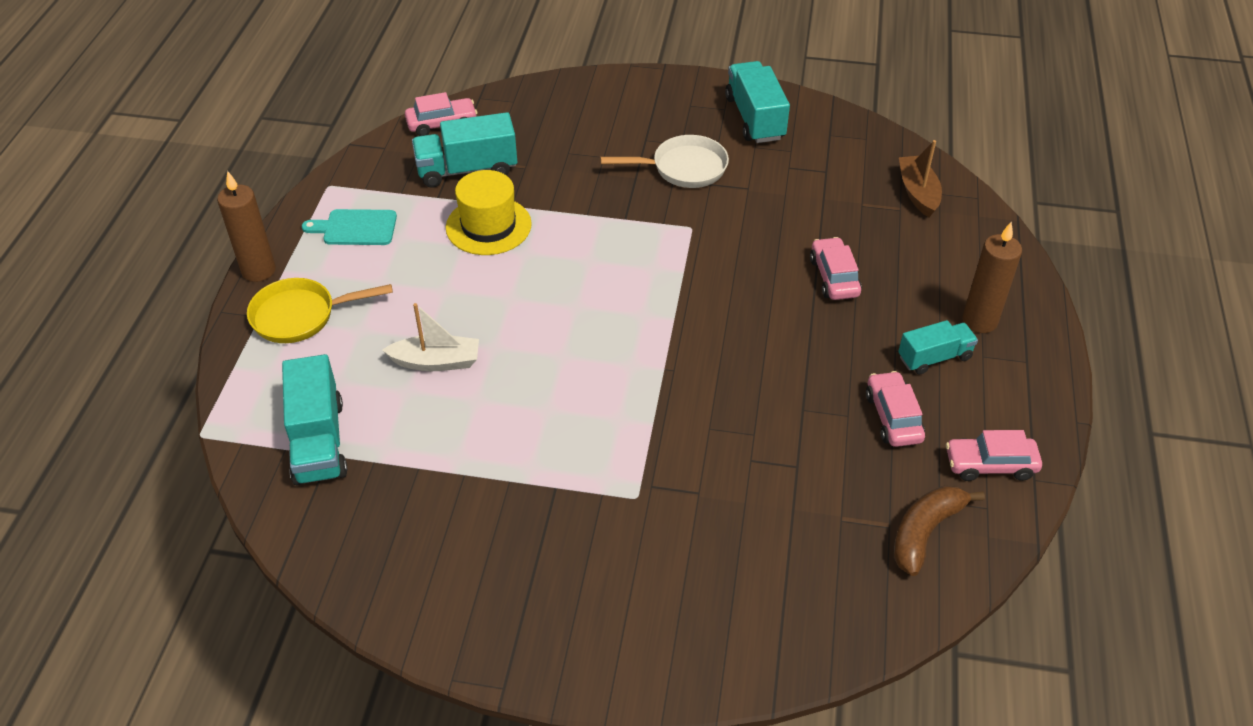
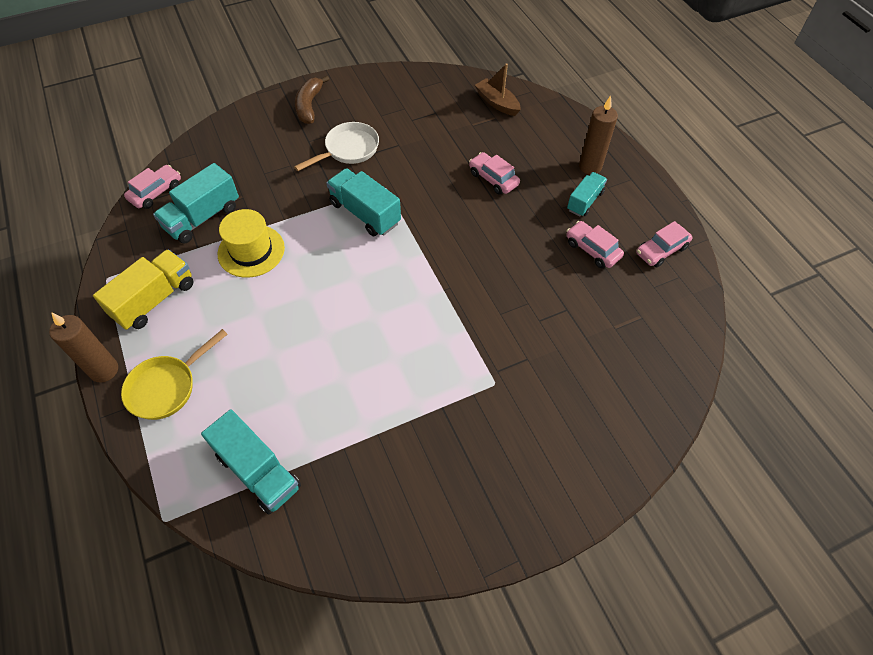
camera: 35 degrees left, 10 degrees up
(356, 228) = (154, 300): turquoise cutting board -> yellow truck
(436, 362) = (294, 366): white boat -> none
(755, 118) = (366, 96): turquoise truck -> turquoise truck (365, 213)
(925, 532) = (661, 310): brown banana -> brown banana (309, 106)

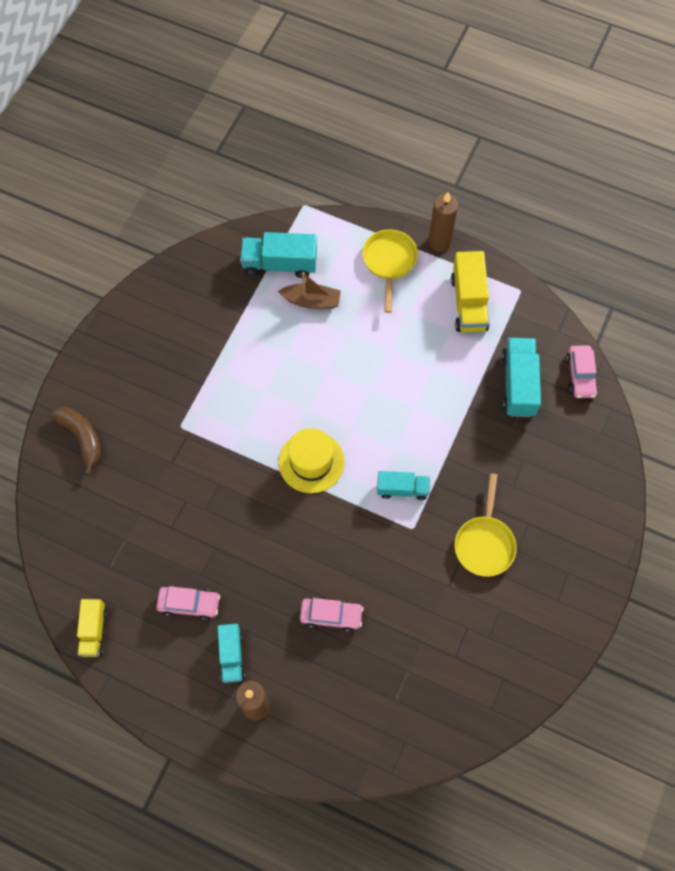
camera: 140 degrees right, 10 degrees up
(251, 251) = (449, 388): yellow hat -> yellow hat (311, 462)
(309, 106) = (574, 564): brown banana -> brown banana (82, 438)
(348, 149) = (484, 543): white pan -> yellow pan
(365, 213) = (402, 489): turquoise truck -> turquoise truck, size x0.64
(497, 103) = (410, 723): brown boat -> brown boat (311, 301)
(661, 250) = (130, 651): pink car -> none
(683, 281) = (94, 631): none -> yellow truck

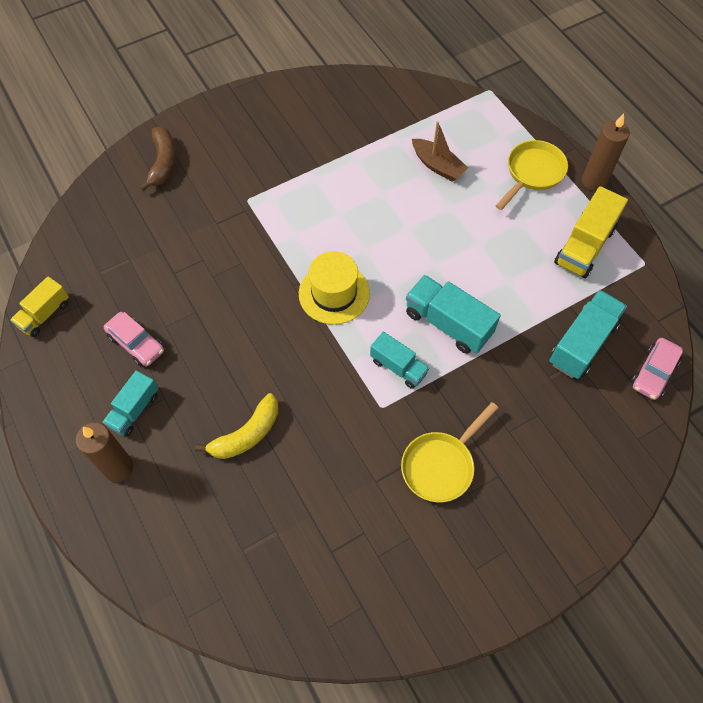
camera: 35 degrees right, 5 degrees down
(279, 264) = (432, 123): turquoise truck -> turquoise truck (448, 324)
(331, 615) = (247, 434): pink car -> yellow banana

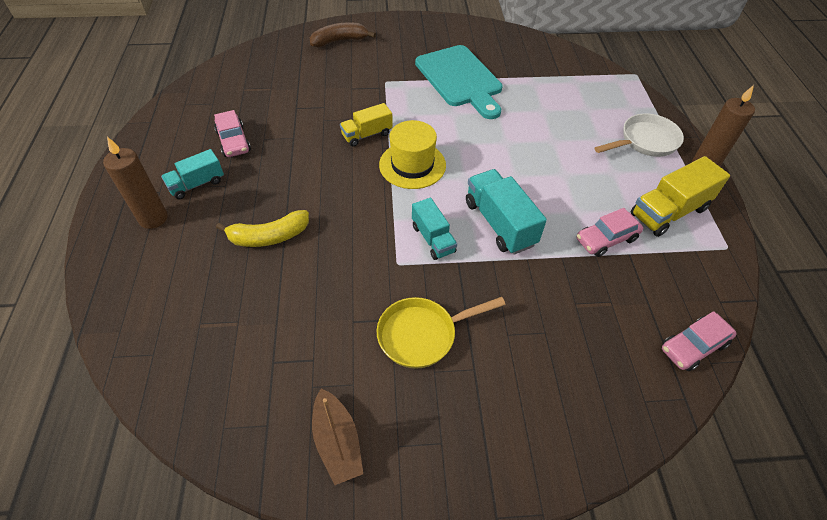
camera: 25 degrees right, 10 degrees down
(44, 314) = (185, 100): yellow truck -> yellow truck (367, 135)
(163, 163) = (339, 41): brown banana -> brown banana turned 135 degrees counterclockwise
(322, 165) = (460, 79): none -> turquoise cutting board
(437, 166) = (559, 109): brown boat -> brown boat (337, 442)
(532, 173) = (645, 141): yellow pan -> white pan
(545, 299) = (606, 239): none -> pink car
(582, 343) = (626, 289): turquoise truck -> none

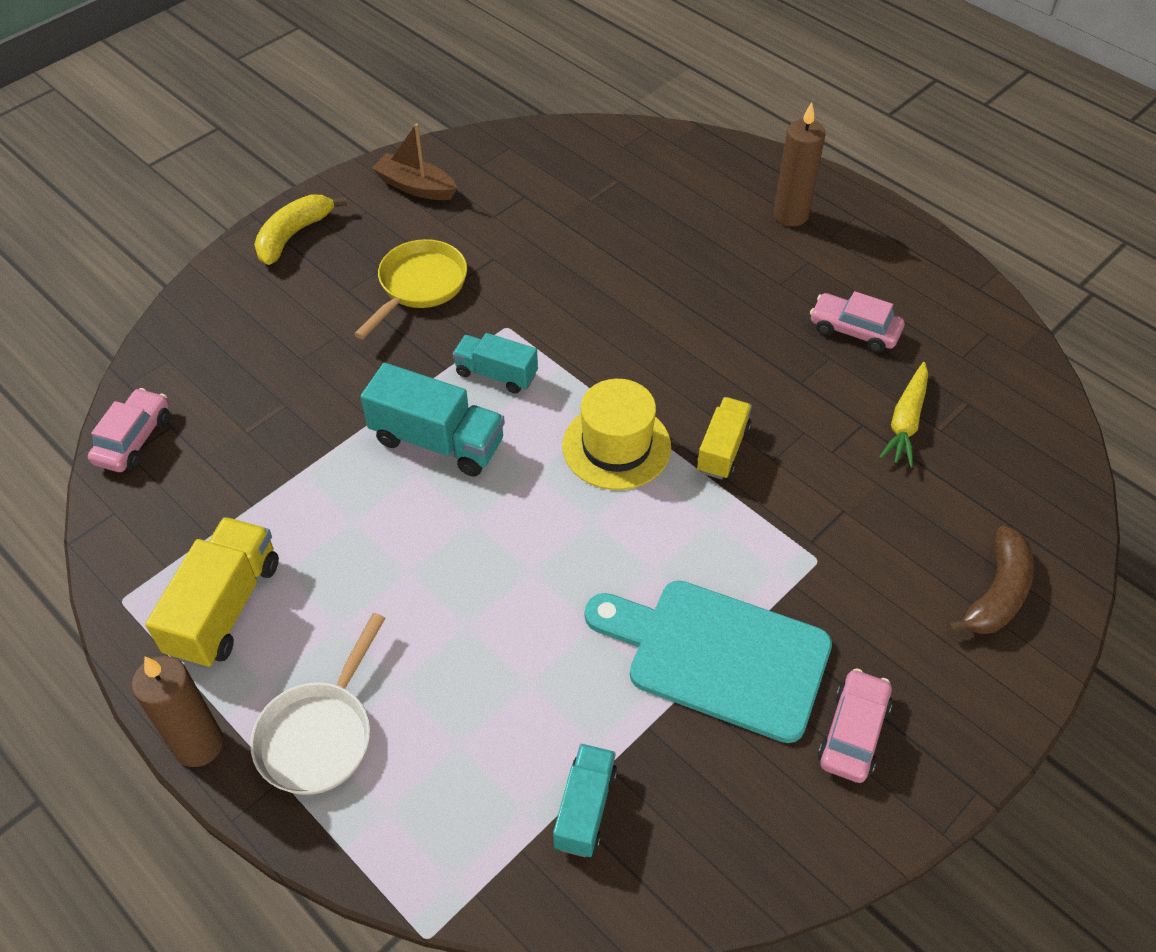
camera: 140 degrees right, 0 degrees up
(197, 184) = (808, 266): turquoise truck -> turquoise truck (585, 808)
(269, 237) = (662, 270): yellow banana -> yellow banana (293, 235)
(278, 98) = (905, 422): none -> yellow carrot
(606, 239) = (292, 506): pink car -> pink car (853, 732)

